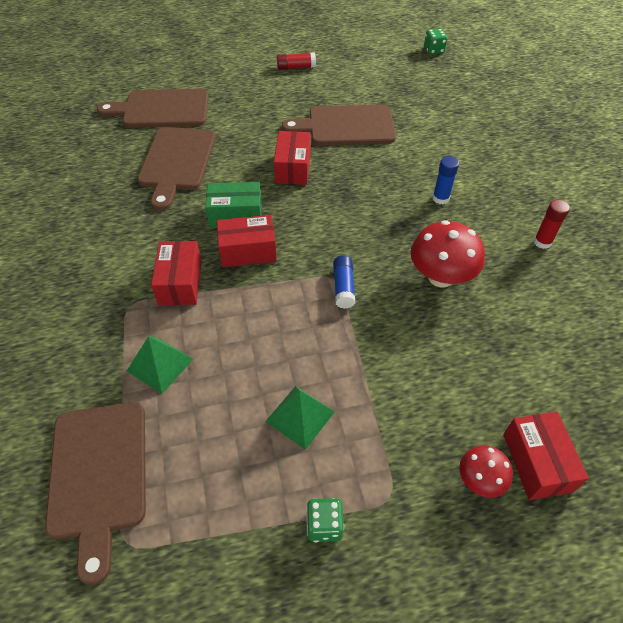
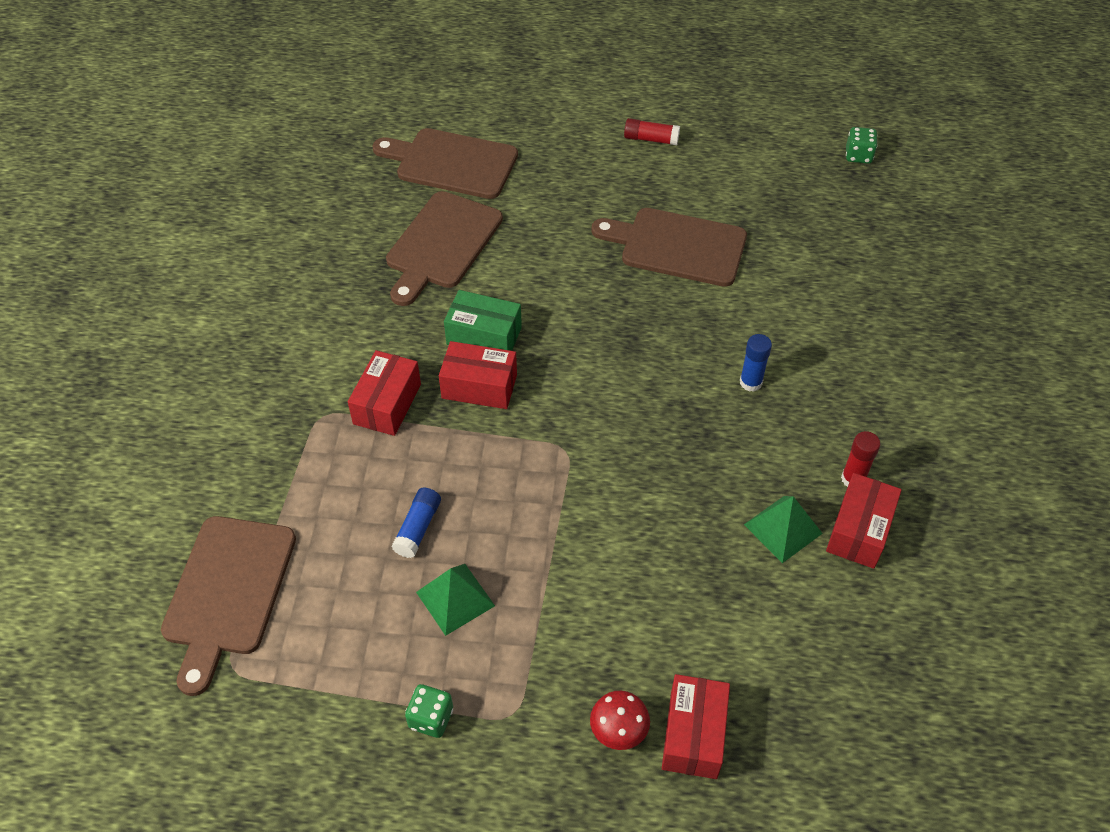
camera: 20 degrees right, 0 degrees up
(160, 364) = (330, 494): green pyramid -> green pyramid (783, 528)
(293, 168) = (581, 289): red box -> red box (859, 530)
(343, 287) = (571, 464): blue glue stick -> blue glue stick (418, 528)
(440, 277) = (696, 486): red mushroom -> none

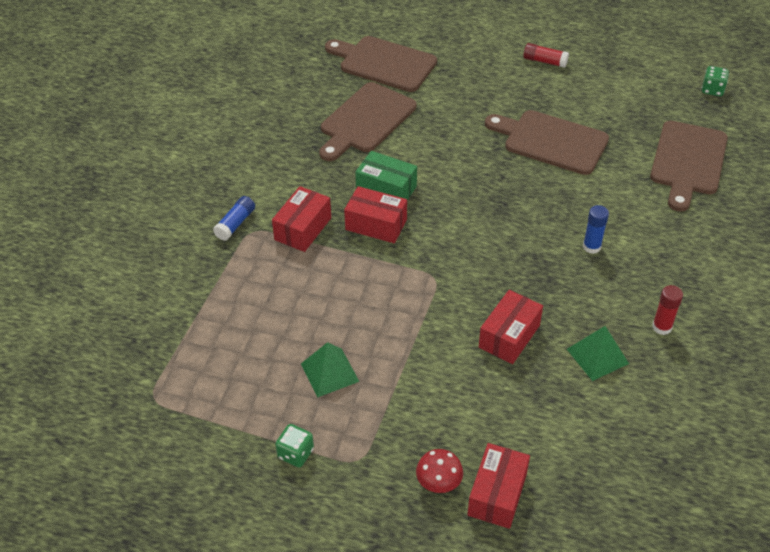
camera: 10 degrees right, 5 degrees down
(227, 591) = (159, 344): brown cutting board -> brown cutting board (687, 161)
(418, 528) = (310, 319): blue glue stick -> blue glue stick (235, 224)
(859, 530) = (659, 365): red box -> red box (509, 336)

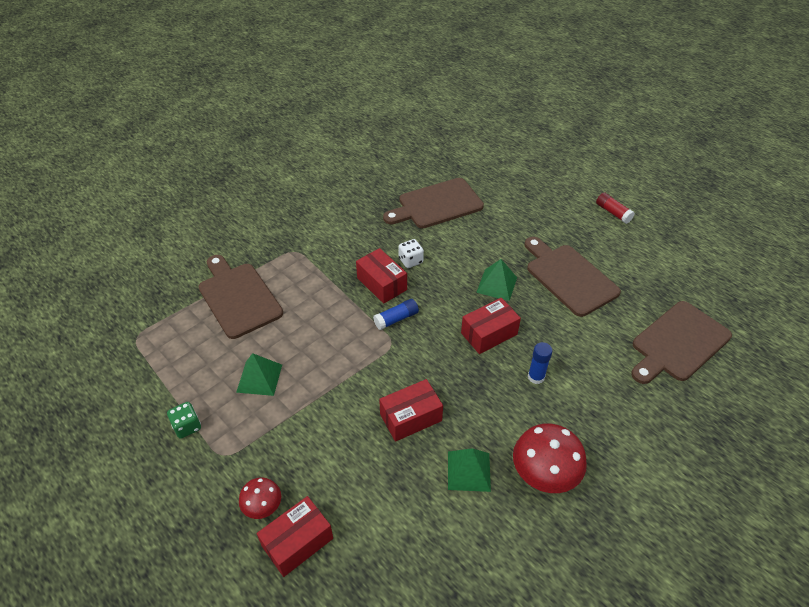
camera: 30 degrees right, 0 degrees up
(235, 224) = (287, 241): blue glue stick -> blue glue stick (396, 319)
(303, 229) = (329, 264): red box -> red box (489, 333)
(384, 63) = (484, 168): brown cutting board -> brown cutting board (238, 297)
(386, 189) = (410, 261): green box -> white dice
(490, 177) = (496, 284): none -> green pyramid
(662, 327) = (544, 475): red glue stick -> red mushroom
(712, 90) = (748, 291): green dice -> none

